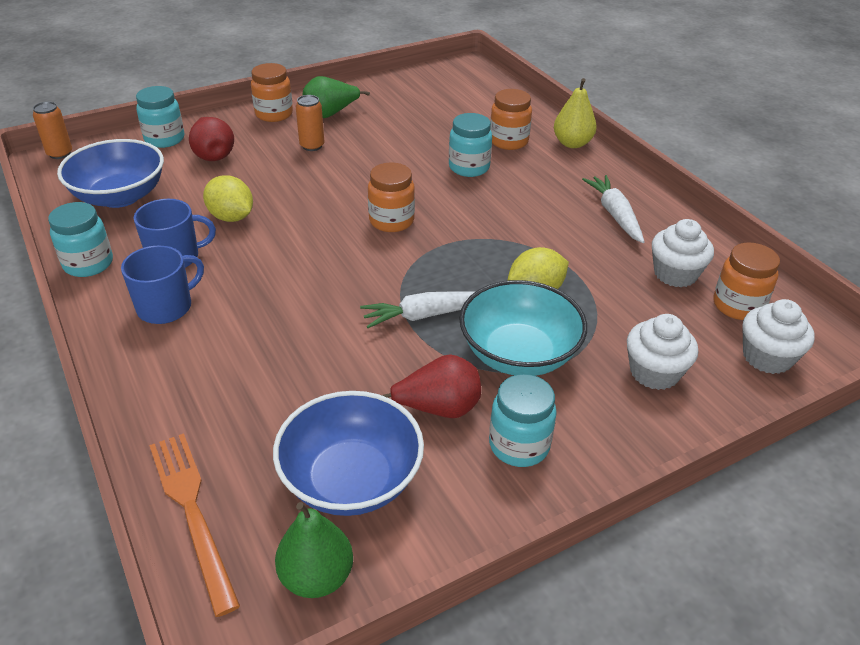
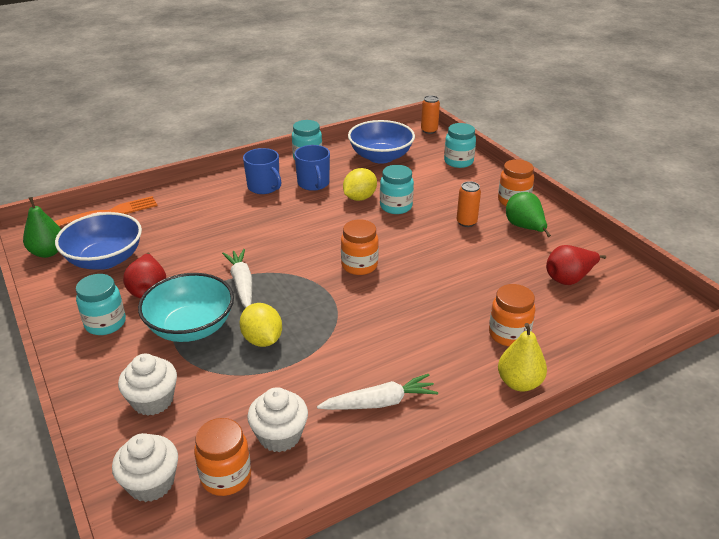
camera: 90 degrees right, 5 degrees down
(213, 154) = (441, 182): red pear -> red pear (569, 279)
(469, 167) = (450, 307): turquoise jar -> turquoise jar (396, 206)

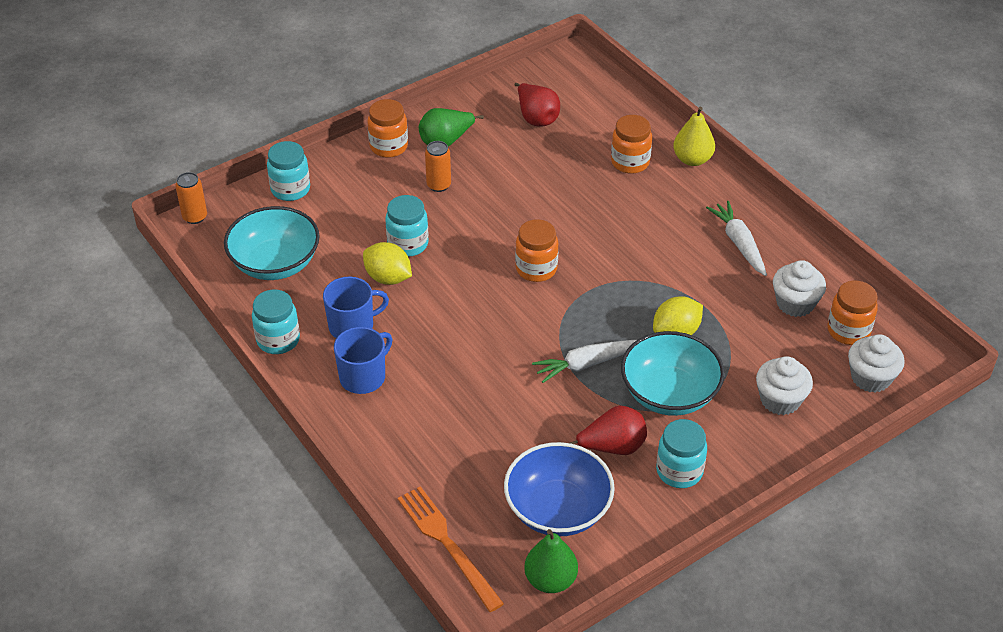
camera: 95 degrees left, 10 degrees up
(381, 157) = (275, 263): blue bowl -> turquoise bowl

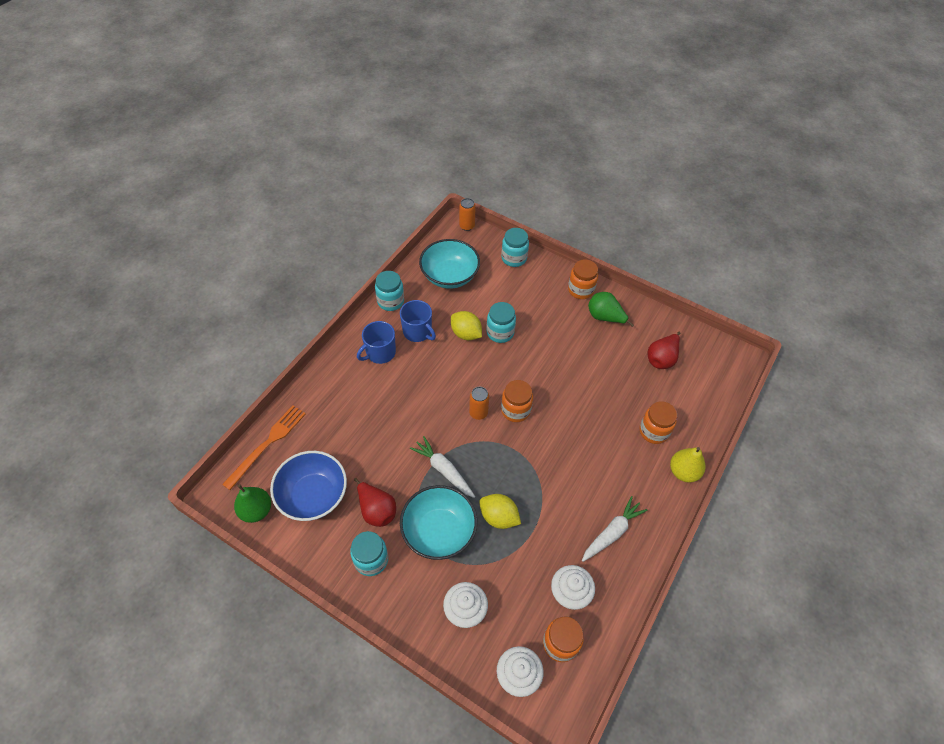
camera: 65 degrees right, 10 degrees up
(363, 377) = (380, 353): blue mug -> blue mug turned 120 degrees clockwise
(388, 278) = (466, 334): yellow lemon -> yellow lemon turned 60 degrees counterclockwise
(438, 185) = (561, 329): orange can -> orange can (478, 413)

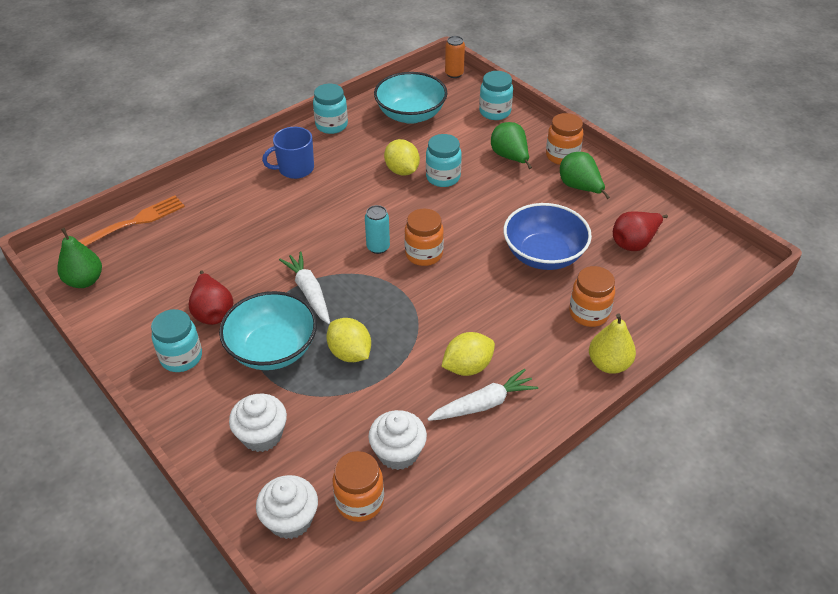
camera: 20 degrees right, 10 degrees down
(313, 495) = (152, 281): blue bowl -> blue bowl (544, 255)
(418, 331) = (347, 158): blue mug -> none
(478, 413) = (378, 247): orange can -> turquoise can
(543, 301) = (510, 157): none -> green pear
(588, 503) = (467, 367): none -> yellow lemon

